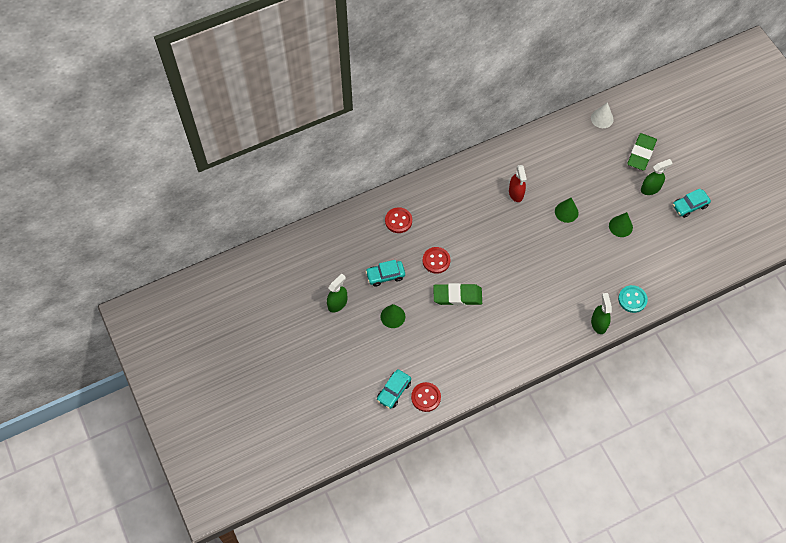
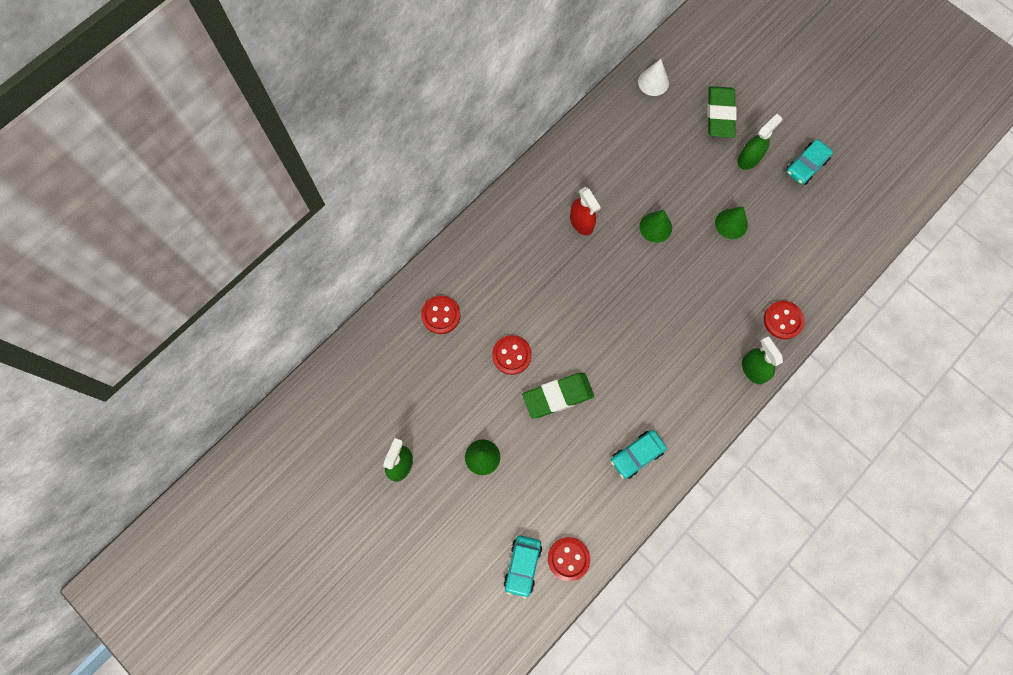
camera: 20 degrees left, 10 degrees up
(385, 275) = (451, 401): turquoise car -> turquoise car (637, 455)
(632, 299) = (783, 320): turquoise button -> red button

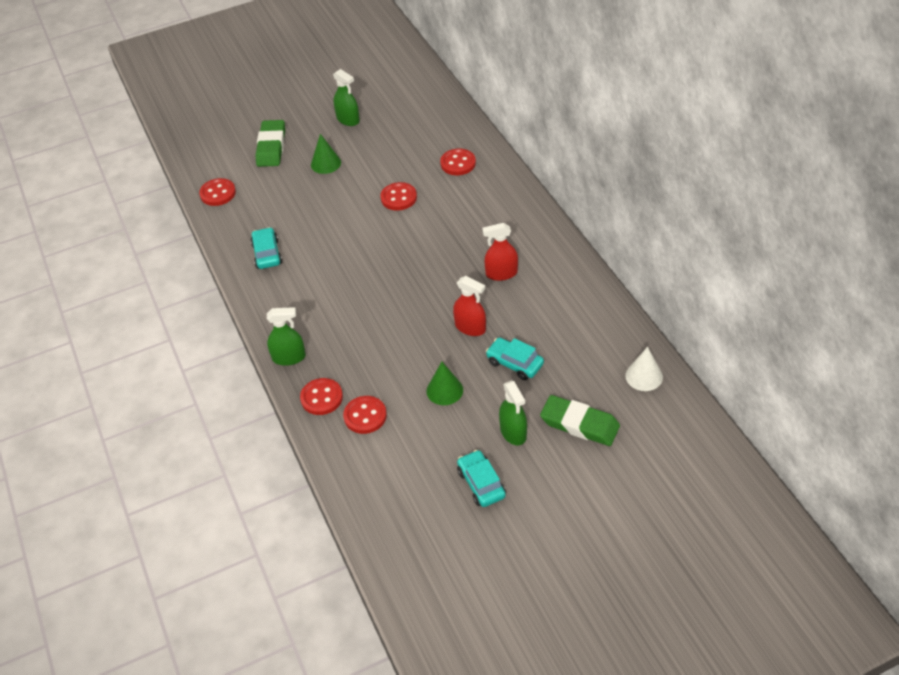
camera: 115 degrees right, 25 degrees down
(522, 566) = (231, 168): turquoise car -> turquoise car (514, 363)
(558, 396) = (347, 217): green eraser -> green eraser (271, 147)
(655, 227) = (470, 327): green cone -> red spray bottle
(785, 276) = (365, 416): none -> red button

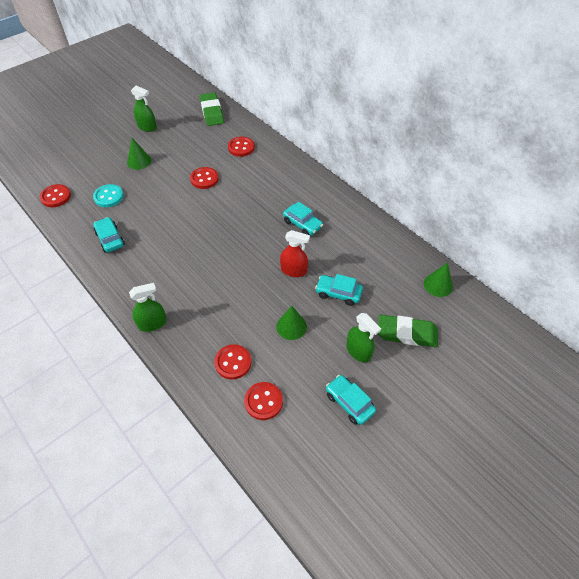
camera: 20 degrees left, 5 degrees up
(271, 147) = (91, 155): green eraser -> green eraser (212, 112)
(278, 203) = (108, 197): none -> turquoise button
(321, 398) = (191, 354): red button -> red button (263, 401)
(501, 273) = (302, 224): red spray bottle -> turquoise car
(644, 376) = (438, 285): white cone -> green cone

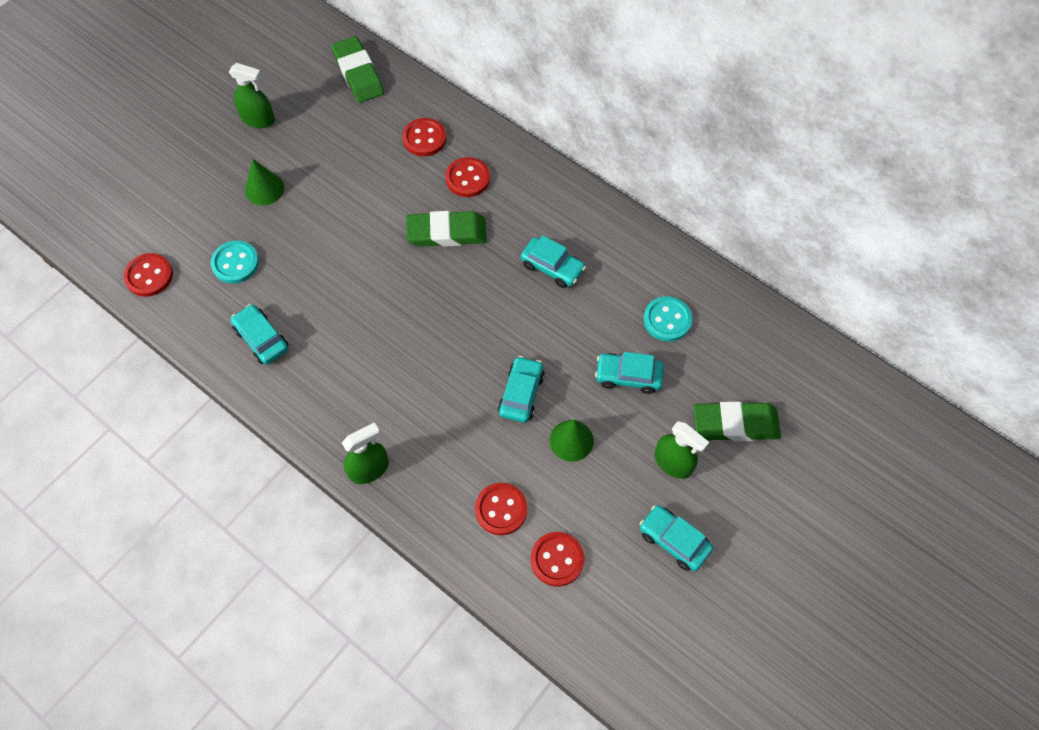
camera: 10 degrees left, 10 degrees up
(204, 179) = (380, 207): red button -> red button (467, 178)
(241, 197) = (446, 232): none -> green eraser
(264, 293) = (521, 394): none -> turquoise car
(294, 270) = (556, 349): red spray bottle -> none
(371, 264) = (667, 320): none -> turquoise button
(438, 285) = (768, 340): green cone -> none

